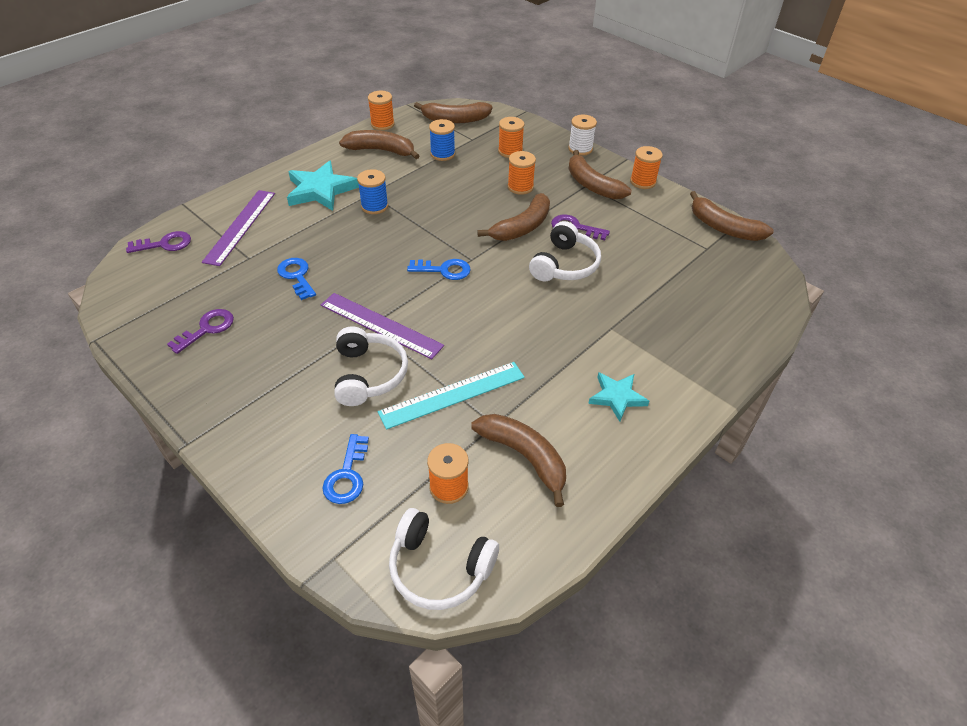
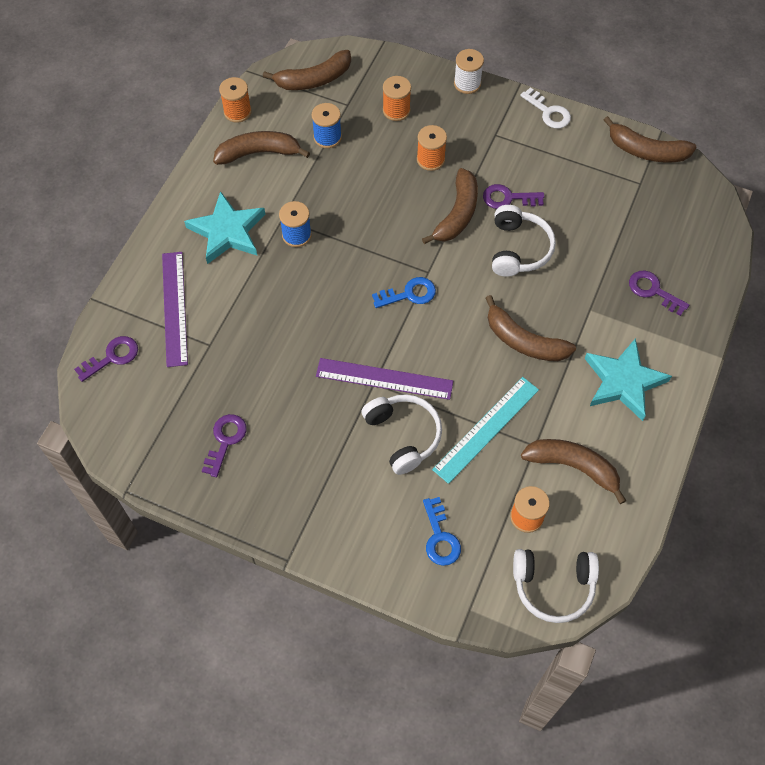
camera: 20 degrees left, 15 degrees up
(297, 276) = (272, 350): blue key -> none
(592, 185) = (501, 133): brown banana -> brown banana (524, 341)
(617, 397) = (623, 382): turquoise star -> turquoise star, size x1.62
(643, 182) = (548, 112): orange spool -> white key
(684, 331) = (653, 291): none -> purple key

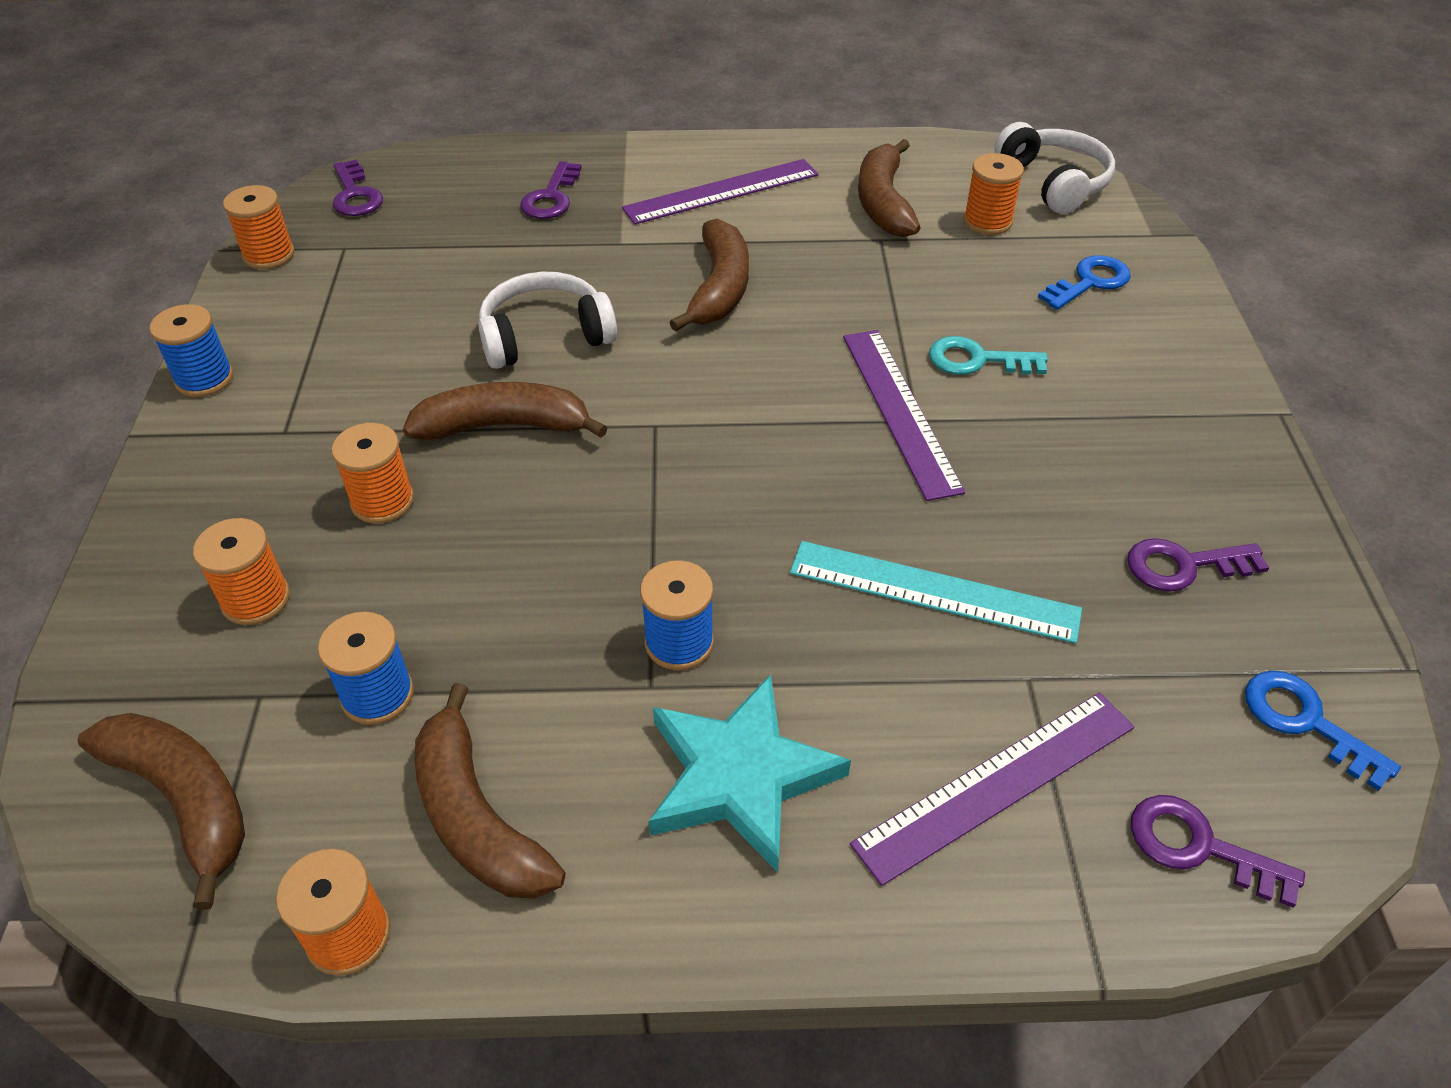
camera: 115 degrees left, 15 degrees down
(403, 435) = (977, 360): white headphones -> turquoise key
(409, 294) = (716, 433): blue key -> blue key (1305, 722)
(467, 83) = (146, 510): white spool -> none
(486, 429) = (894, 285): turquoise ruler -> turquoise ruler (933, 591)
(508, 198) = (438, 375): purple key -> purple key (355, 195)
(548, 112) = (204, 379): white key -> blue spool
(623, 382) = (721, 191): turquoise star -> purple ruler
(646, 151) = (269, 255): brown banana -> orange spool

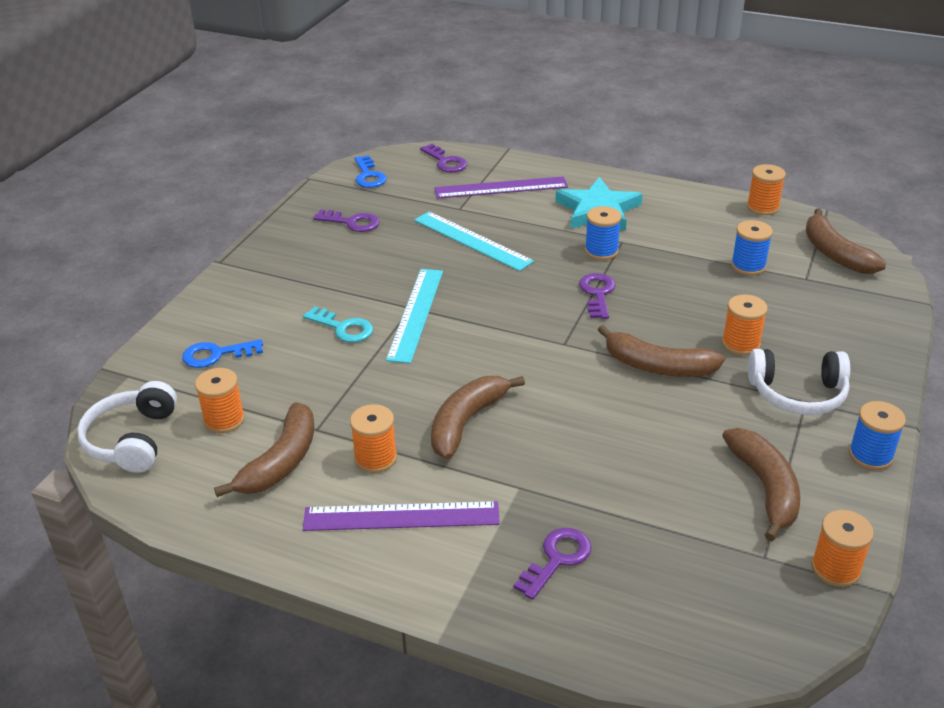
camera: 155 degrees left, 10 degrees down
(256, 599) = (812, 315): orange spool -> orange spool (375, 458)
(355, 195) = (751, 626): purple key -> purple key (597, 293)
(477, 817) = (708, 223): brown banana -> brown banana (765, 488)
(545, 336) = (611, 419): white headphones -> white headphones (797, 393)
(900, 410) = (416, 314): purple ruler -> turquoise ruler

